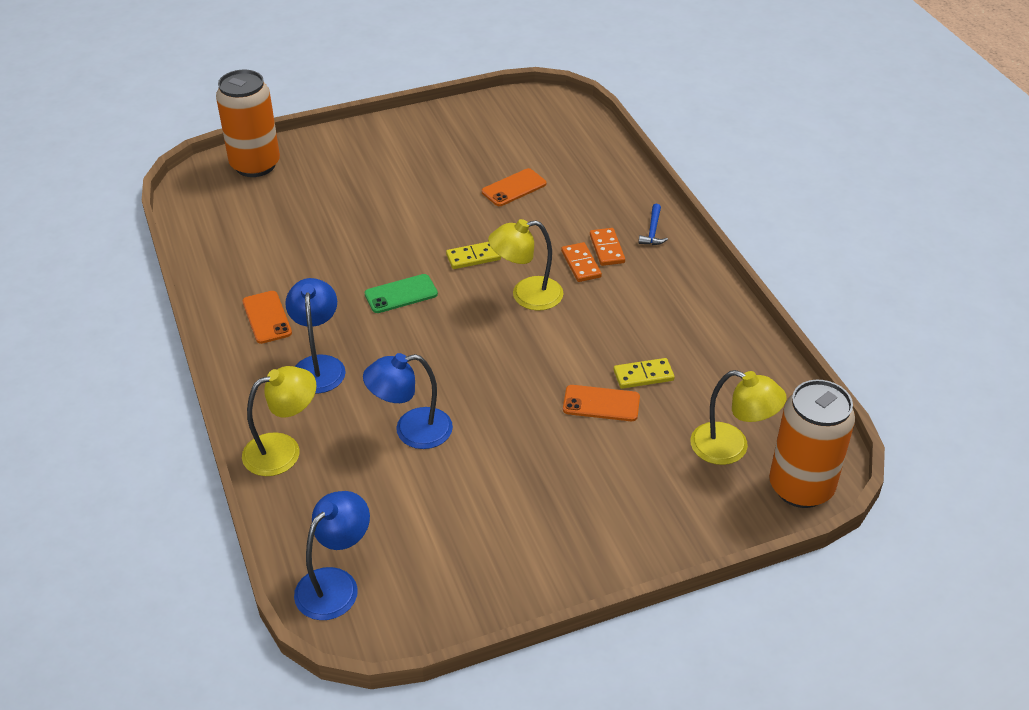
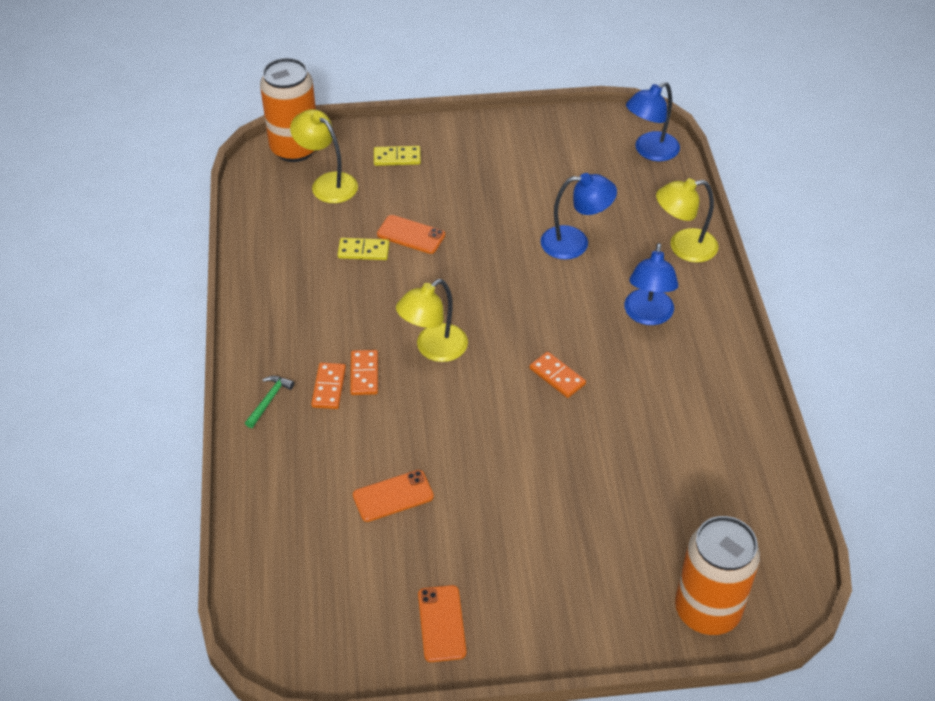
camera: 165 degrees left, 5 degrees up
(267, 317) = (695, 376): orange phone -> orange phone (442, 623)
(401, 294) = (557, 376): green phone -> orange domino
(473, 257) = (471, 406): yellow domino -> yellow domino (397, 158)
(526, 295) = (433, 349): yellow lamp -> yellow lamp turned 135 degrees clockwise
(652, 231) = (269, 400): blue hammer -> green hammer

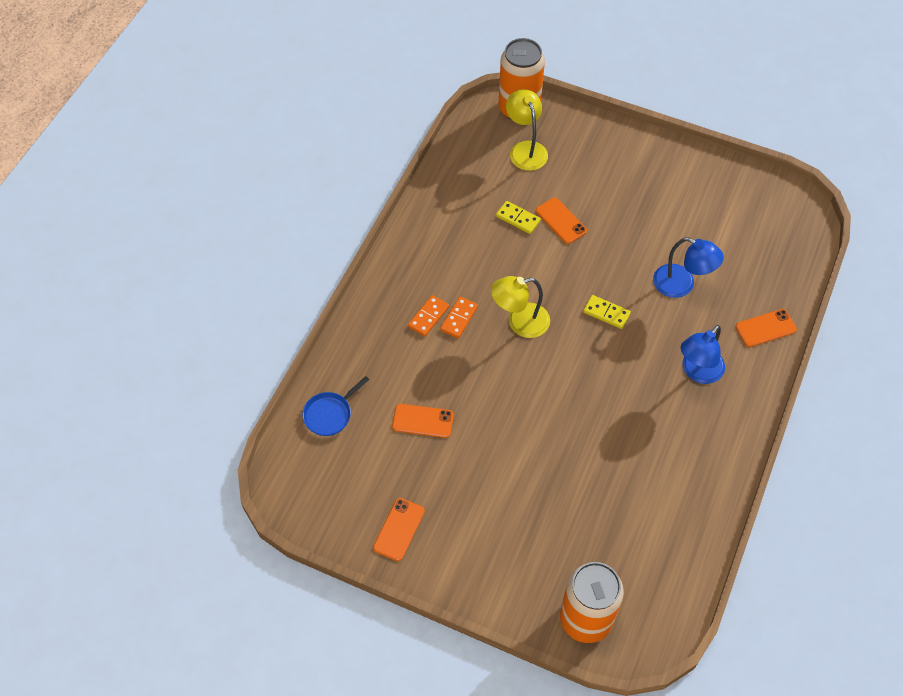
camera: 30 degrees right, 10 degrees up
(269, 400) = (382, 307): green hammer -> none
(279, 540) = (330, 414): none -> blue pan
(397, 158) = (591, 150): yellow domino -> yellow domino (606, 313)
(557, 376) = (596, 388): orange domino -> none
(650, 151) = (796, 232): blue lamp -> none
(683, 247) = (765, 328): yellow lamp -> orange phone

